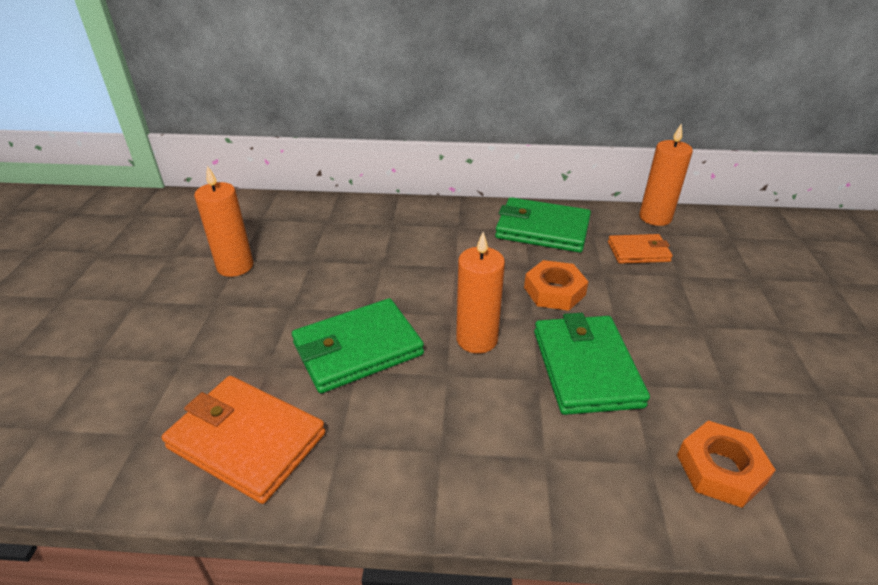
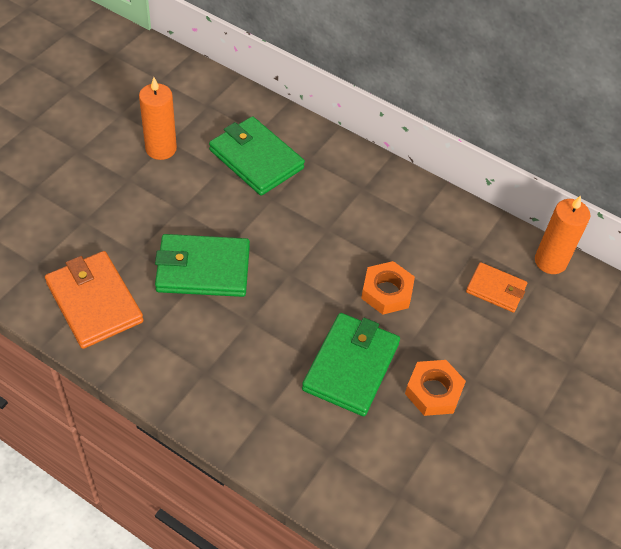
camera: 25 degrees right, 15 degrees up
(477, 339) = (292, 303): orange candle -> none
(542, 229) = (433, 225): green wallet -> green wallet (256, 159)
(720, 469) = (373, 480): orange nut -> orange nut (433, 391)

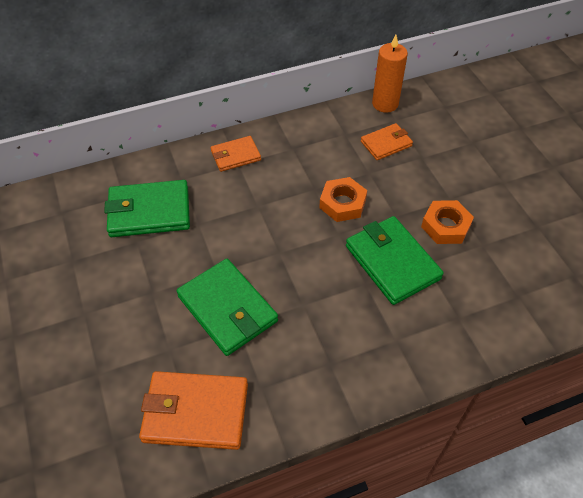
camera: 50 degrees left, 0 degrees up
(161, 149) = (74, 271): orange candle -> none
(203, 269) = (227, 309): green wallet -> green wallet turned 75 degrees counterclockwise
(370, 181) = (235, 156): none -> orange wallet

